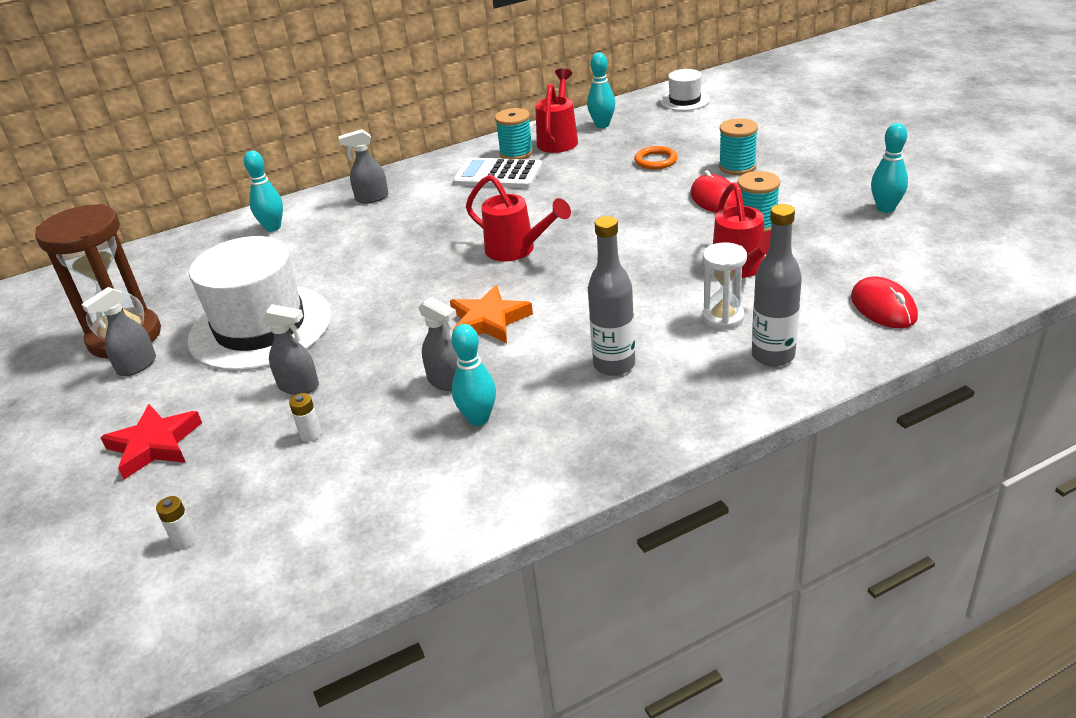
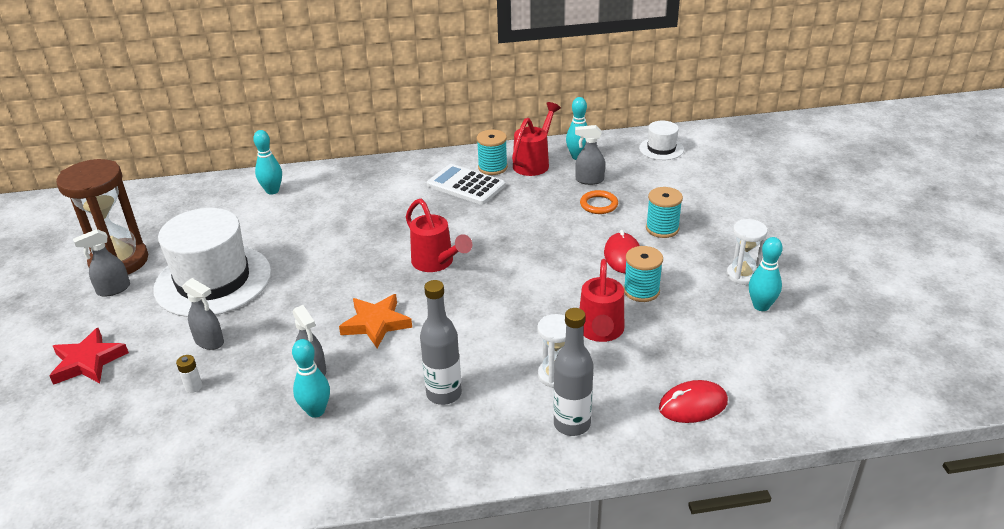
camera: 15 degrees right, 0 degrees up
(184, 540) = (63, 448): white battery -> none
(371, 198) = (358, 182): grey spray bottle -> grey spray bottle (589, 180)
(847, 187) = (742, 275): none -> white hourglass
(883, 307) = (693, 405): red mouse -> red mouse turned 75 degrees clockwise

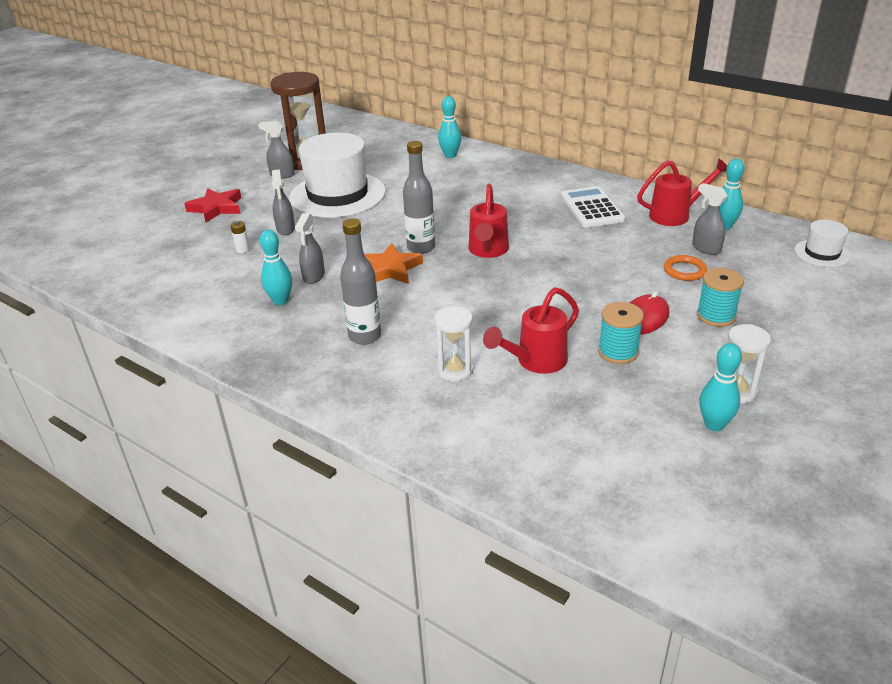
camera: 45 degrees right, 0 degrees up
(492, 167) = (634, 204): turquoise spool -> none
(572, 424) = (415, 408): grey bottle -> grey bottle (421, 248)
(693, 405) = (526, 457): red mouse -> none

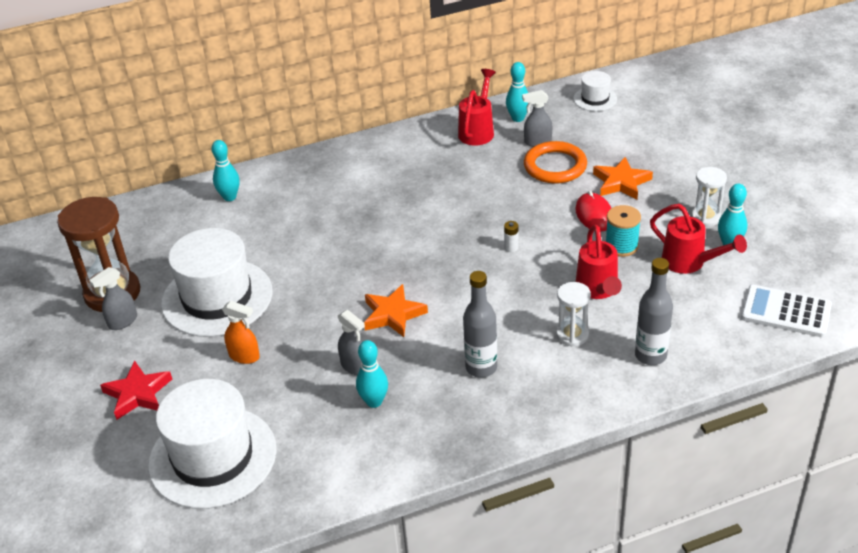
camera: 55 degrees left, 5 degrees up
(173, 259) = (213, 457): none -> white hat
(242, 249) = (251, 399): white battery -> white battery (511, 247)
(285, 229) = (244, 356): grey spray bottle -> orange spray bottle
(421, 248) = (377, 282): grey bottle -> grey bottle (650, 355)
(488, 251) = (425, 248): red watering can -> red watering can (690, 263)
(592, 208) = (420, 164): white calculator -> white calculator (786, 312)
(684, 270) = (555, 166): orange ring -> orange ring, size x1.72
(716, 316) = (621, 182): turquoise spool -> orange star

